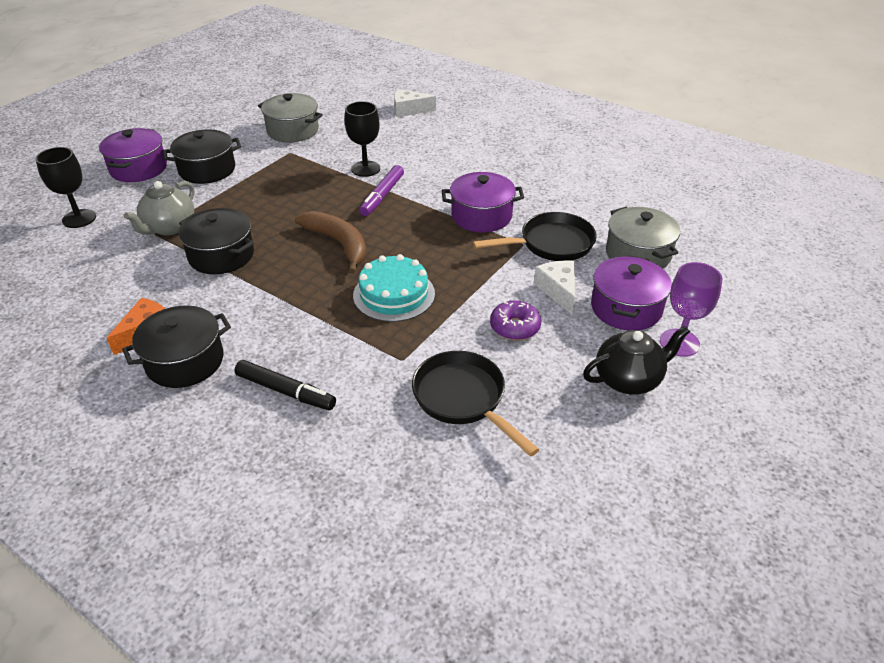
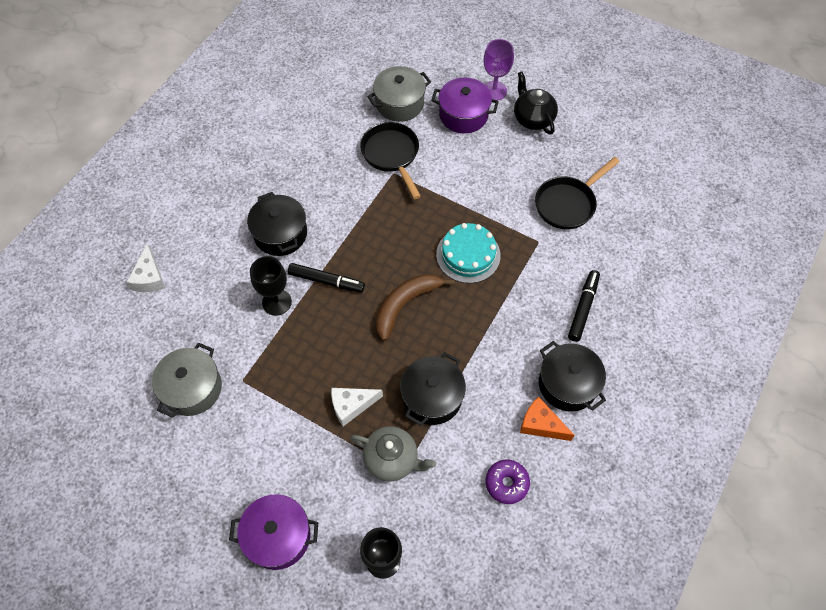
camera: 95 degrees left, 20 degrees up
(207, 170) = (280, 457): black pot -> black pot (280, 234)
(382, 196) = (326, 281): purple marker -> black marker
(481, 216) = (355, 202): purple pot -> none
(515, 327) = (493, 177): purple donut -> purple donut (506, 483)
(558, 290) = (449, 152): white cheese -> white cheese (351, 406)

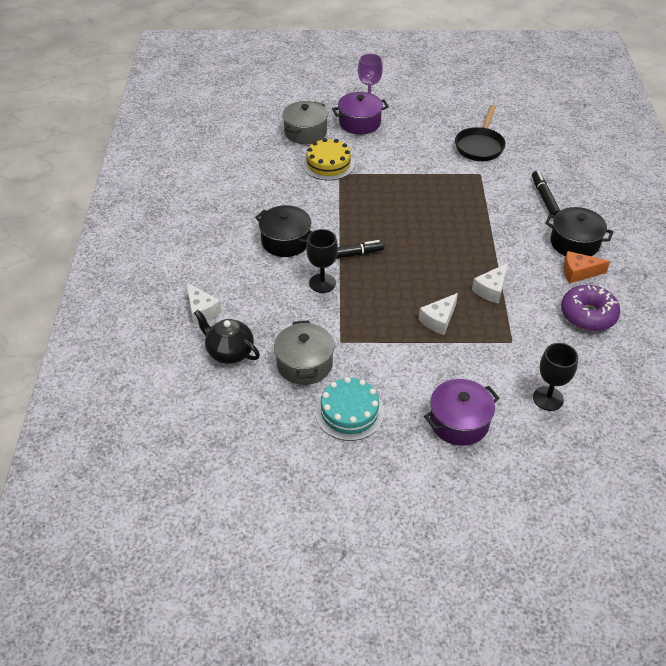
camera: 30 degrees left, 15 degrees down
(392, 155) = (328, 164): black pan -> yellow cake
(392, 459) = (498, 338): grey teapot -> none
(405, 304) = (421, 245): brown banana -> none
(432, 397) = (491, 289): black pot -> white cheese
(468, 255) = (439, 199): turquoise cake -> turquoise cake (349, 412)
(506, 483) = (588, 315): purple donut -> purple donut, size x1.53
(533, 119) = (411, 108): black teapot -> black teapot (229, 352)

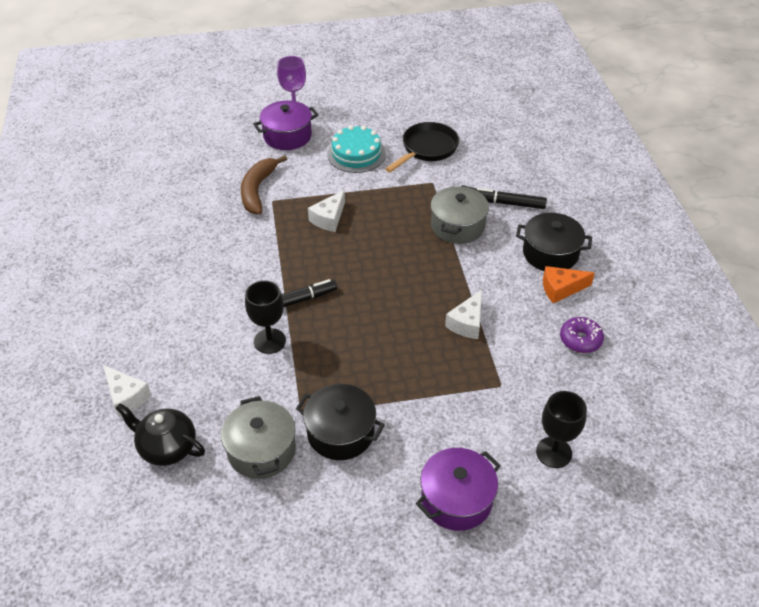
camera: 10 degrees left, 0 degrees up
(286, 241) = (219, 293): black pot -> black pot (340, 433)
(305, 132) = (226, 154): grey pot -> grey pot (457, 226)
(328, 164) = (258, 190): yellow cake -> brown banana
(349, 412) = (324, 506): turquoise cake -> turquoise cake (356, 154)
(438, 320) = (413, 370): white cheese -> white cheese (329, 218)
(480, 146) = (427, 149): black pan -> black pan turned 150 degrees counterclockwise
(544, 198) = (508, 203): black marker -> black marker turned 60 degrees counterclockwise
(588, 315) = (580, 340): purple donut -> purple donut, size x0.65

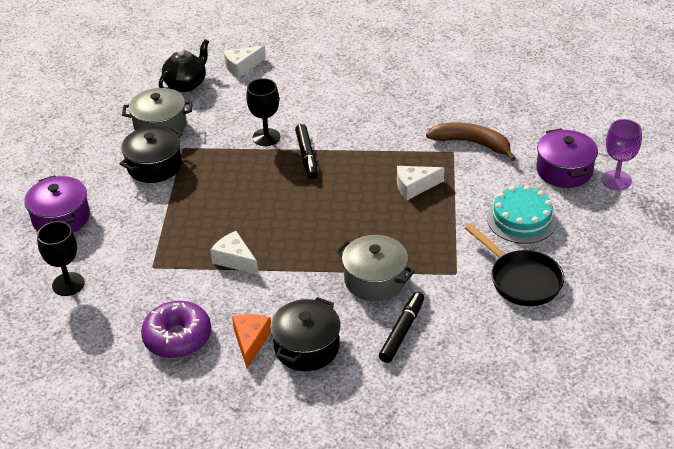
camera: 105 degrees right, 5 degrees down
(329, 218) = (414, 187): white cheese -> white cheese turned 60 degrees counterclockwise
(580, 340) = (177, 337): purple donut -> purple donut, size x1.53

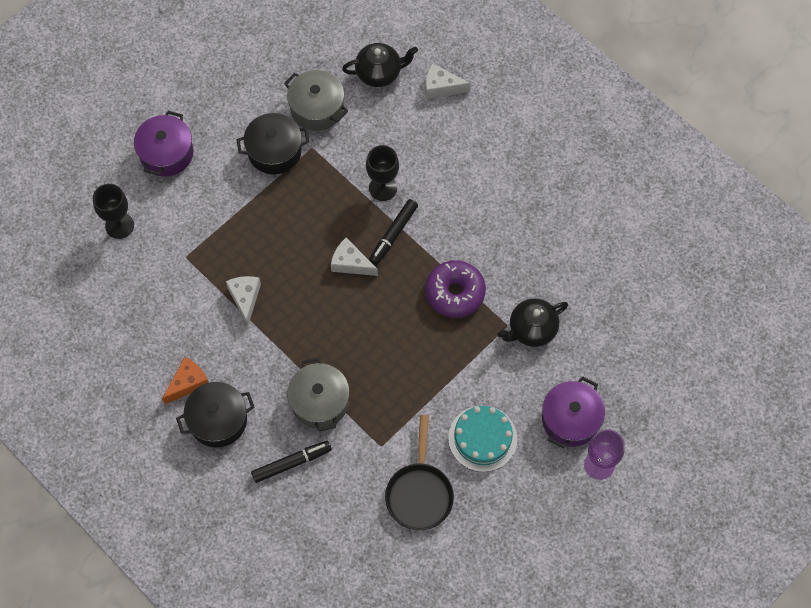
camera: 40 degrees right, 25 degrees up
(177, 337) = (146, 337): purple donut -> purple donut (455, 293)
(414, 187) = (439, 337): white cheese -> white cheese (350, 263)
(472, 143) = (531, 329): brown banana -> black teapot

